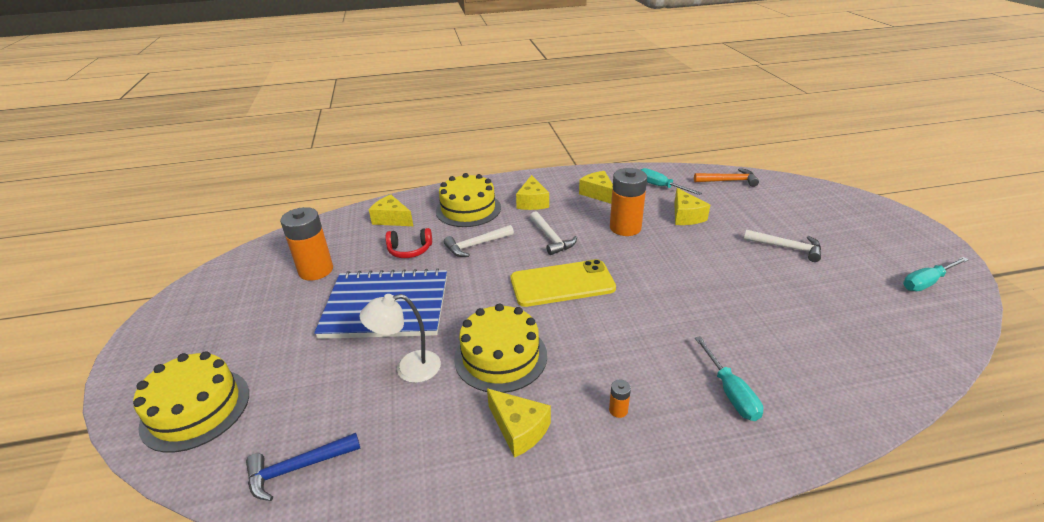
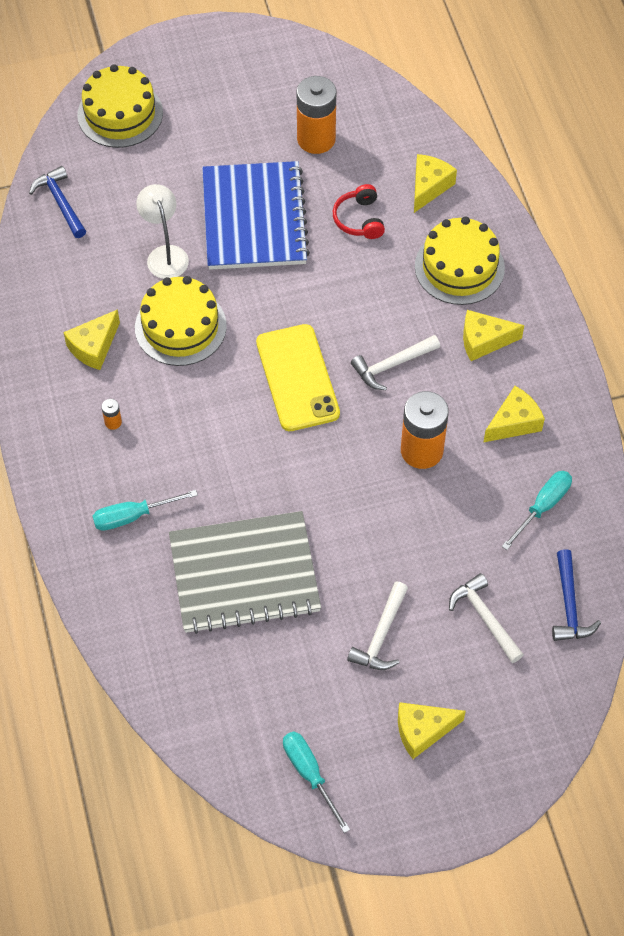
camera: 85 degrees right, 25 degrees up
(476, 245) = (373, 286): white hammer -> white hammer (485, 617)
(686, 216) = (456, 528): yellow cheese -> yellow cheese (422, 731)
(728, 181) = (569, 605): orange hammer -> blue hammer
(765, 315) = (244, 574): none -> grey notebook

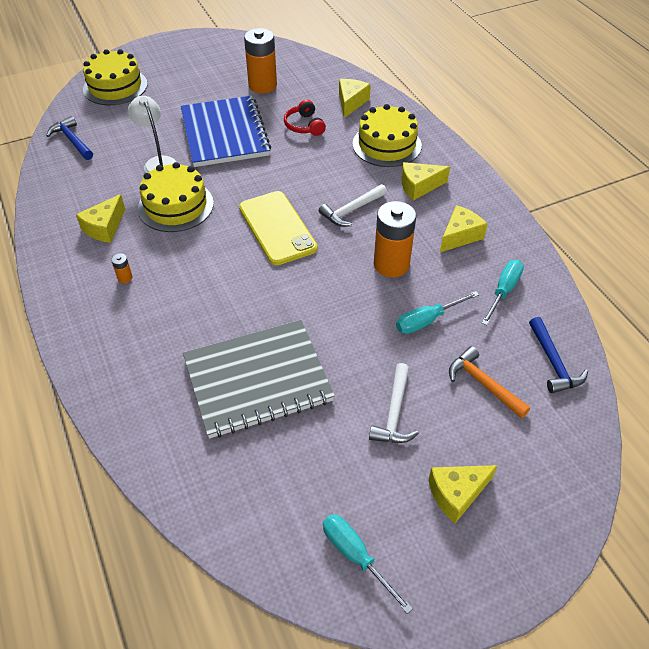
camera: 10 degrees left, 10 degrees down
(133, 516) = (149, 347): turquoise screwdriver -> turquoise screwdriver (427, 320)
(485, 617) = (483, 384): white hammer -> orange hammer

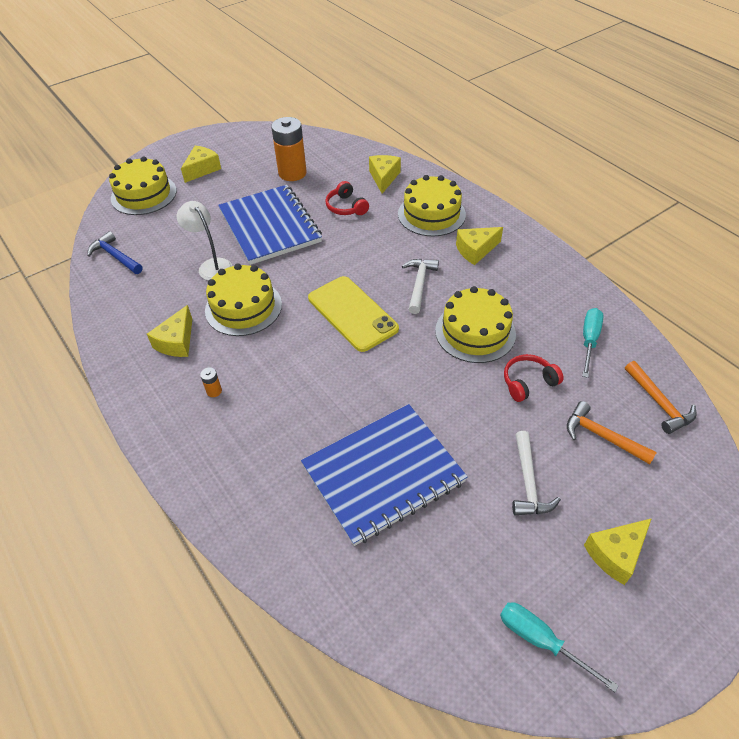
camera: 10 degrees left, 0 degrees up
(257, 380) = (383, 474): grey notebook -> blue notebook
(351, 210) = (419, 284): white hammer -> white hammer turned 150 degrees clockwise
(391, 264) = (475, 332): orange battery -> yellow cake
(427, 320) = (528, 382): turquoise screwdriver -> red headphones
(460, 236) = (530, 293): yellow cheese -> yellow cheese (202, 169)
(553, 363) = (659, 403): blue hammer -> orange hammer

